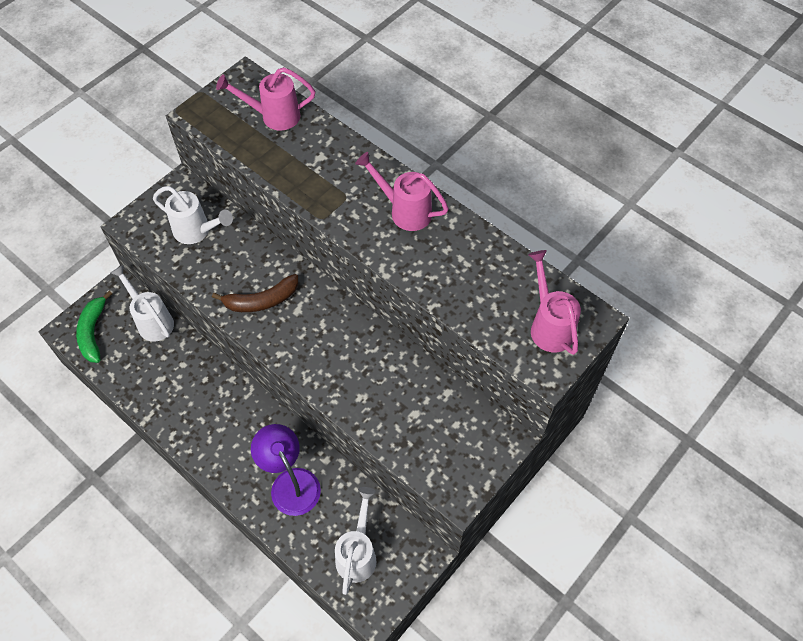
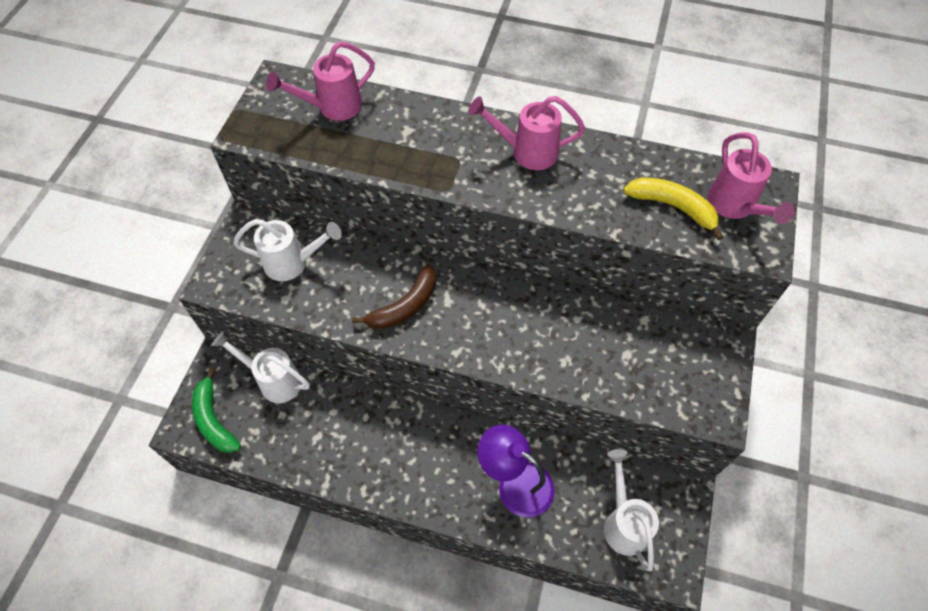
camera: 25 degrees left, 0 degrees up
(495, 304) = (673, 207): none -> yellow banana
(549, 325) = (735, 207): pink watering can -> pink watering can turned 150 degrees counterclockwise

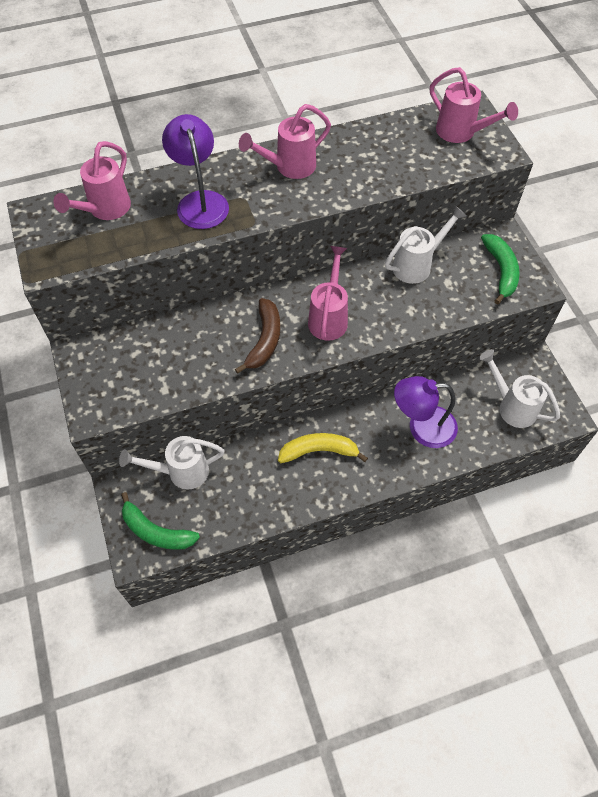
camera: 35 degrees left, 0 degrees up
(293, 263) = (147, 360): white watering can -> white watering can (417, 265)
(418, 142) = (200, 201): none -> purple lamp
(480, 319) = (329, 317): none -> pink watering can
(673, 207) = (422, 153): yellow banana -> yellow banana (319, 451)
(693, 376) = (501, 271): none -> green banana

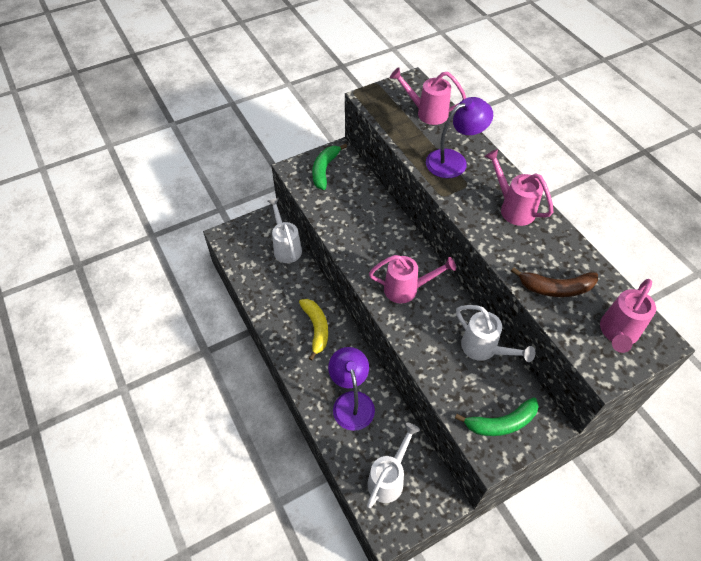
camera: 80 degrees right, 5 degrees down
(156, 531) = (241, 243): green banana -> green banana (324, 170)
(264, 340) = (373, 251): brown banana -> brown banana (556, 288)

